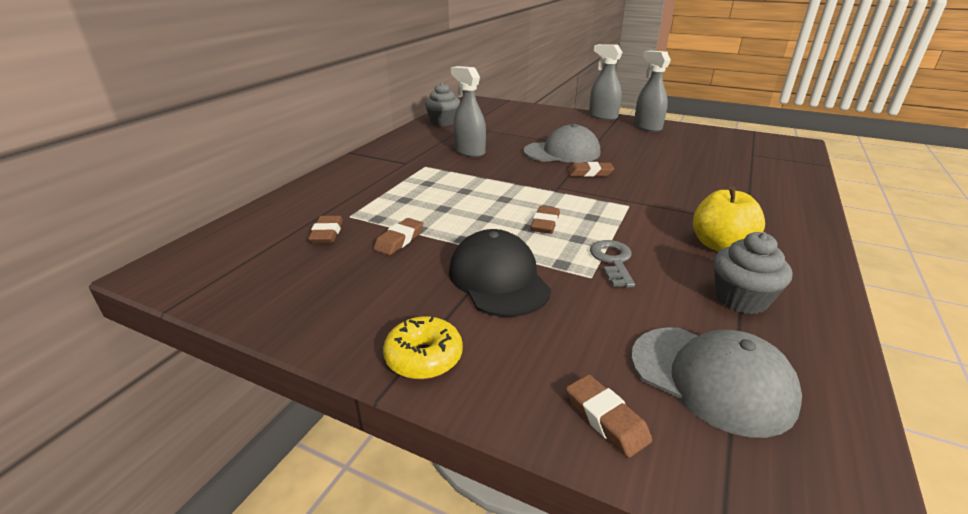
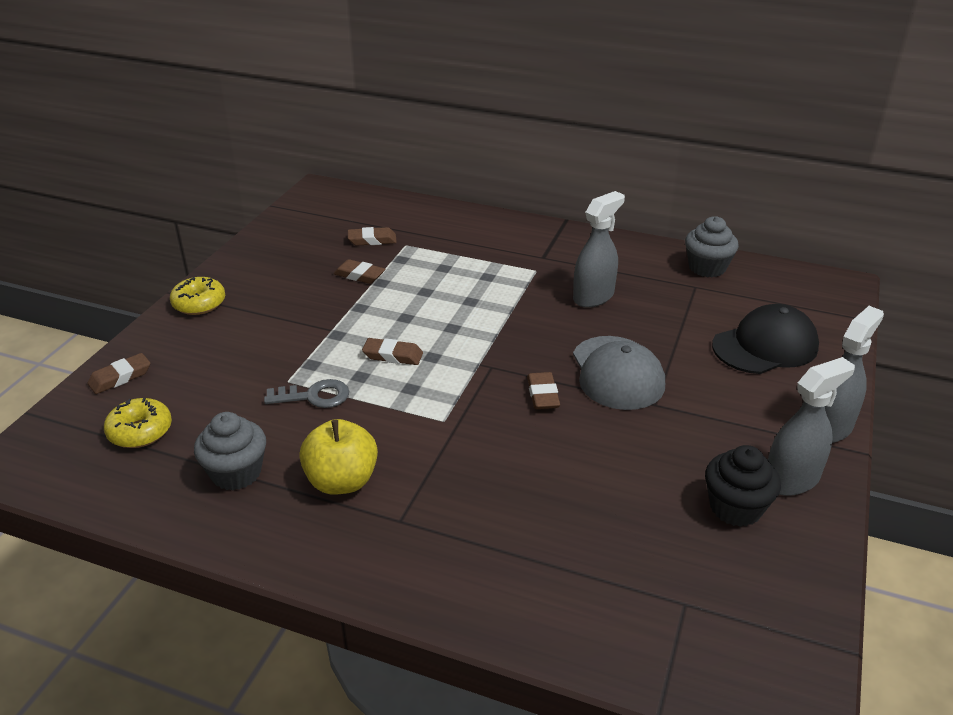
camera: 85 degrees right, 5 degrees up
(498, 279) = (290, 330): black cap -> black cap (765, 346)
(675, 139) = (735, 507): none -> black cupcake
(711, 378) = (140, 431): grey cap -> yellow donut

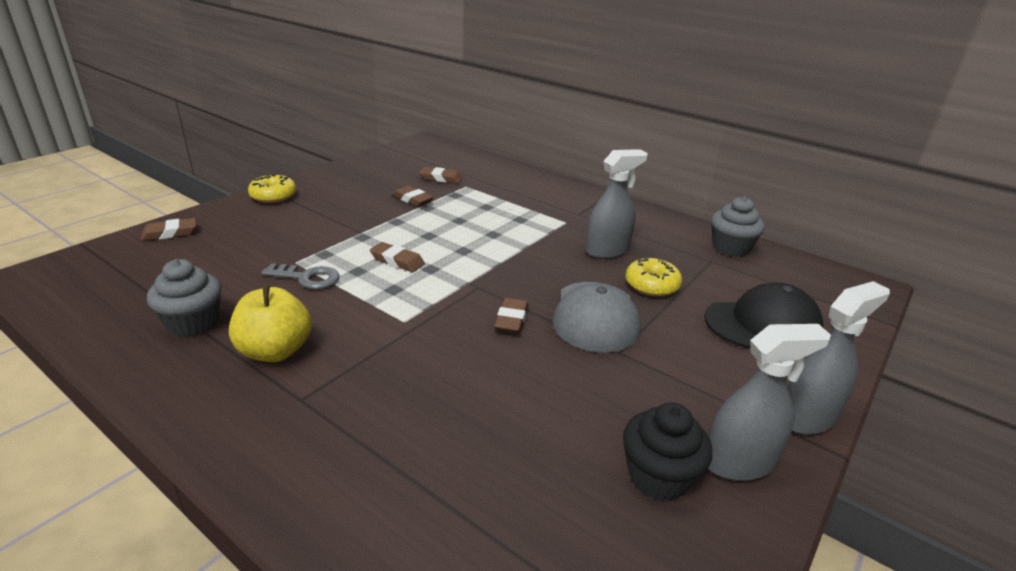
camera: 15 degrees right, 5 degrees down
(140, 431) = (148, 274): yellow donut -> yellow donut (651, 285)

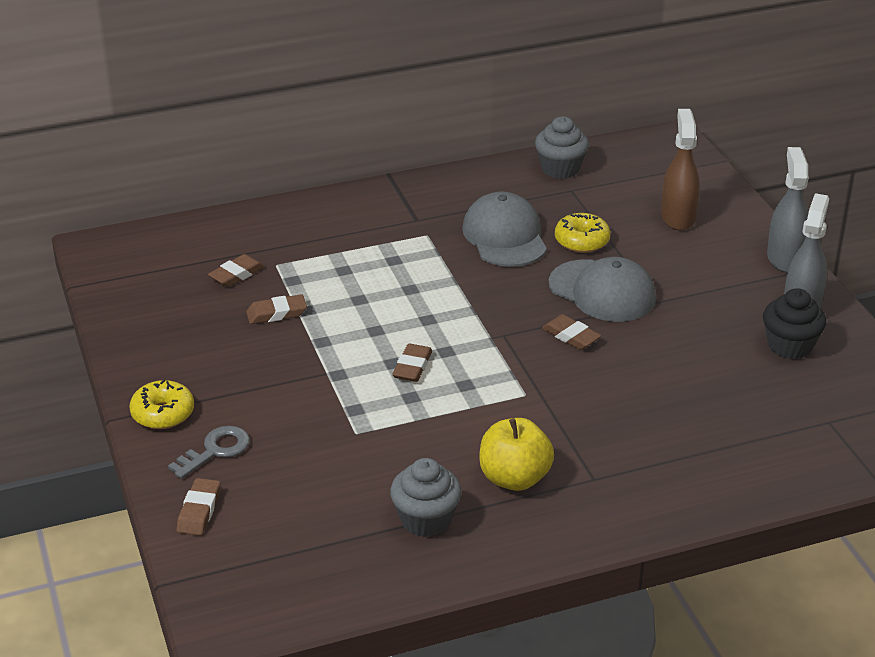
camera: 55 degrees left, 5 degrees up
(307, 278) = (397, 432): grey key -> grey key (215, 450)
(397, 261) = (412, 367): brown eraser -> brown eraser turned 45 degrees counterclockwise
(607, 251) = (504, 236): grey spray bottle -> grey cap
(763, 324) = (678, 217): black cap -> brown spray bottle

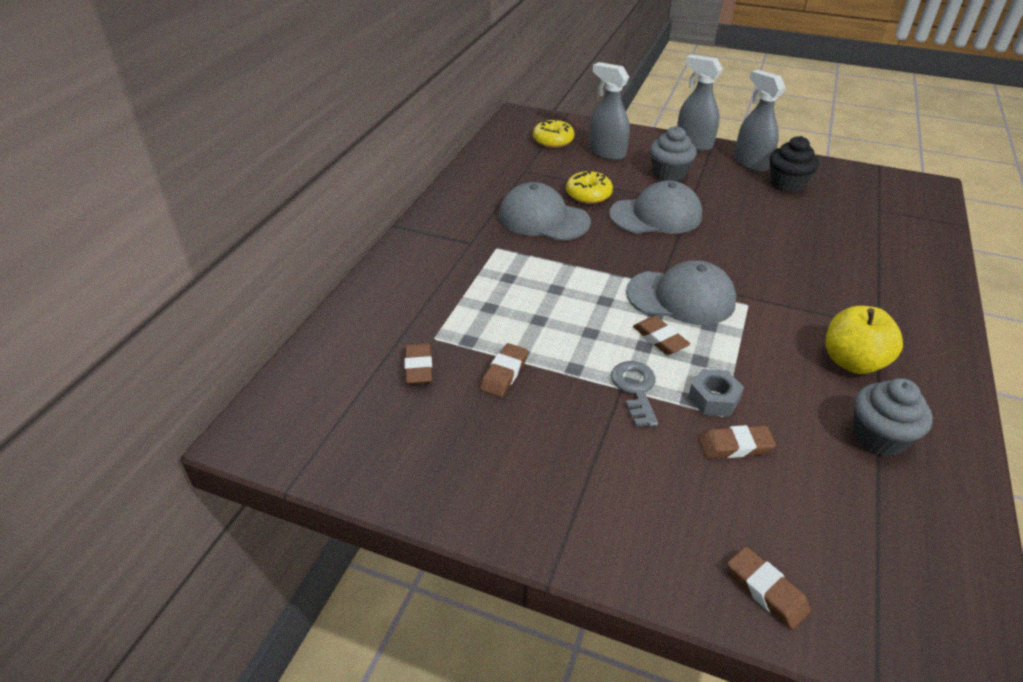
camera: 50 degrees left, 5 degrees up
(163, 413) = (578, 532): yellow donut -> yellow donut (553, 140)
(215, 450) = (674, 523): grey key -> grey key (635, 389)
(370, 421) = (713, 399): none -> grey nut
(486, 355) = (681, 297): none -> grey cap
(560, 168) = (495, 162): grey cupcake -> grey cupcake (669, 174)
(571, 336) = (695, 251): brown eraser -> brown eraser (735, 446)
(678, 217) = (606, 153): brown spray bottle -> grey spray bottle

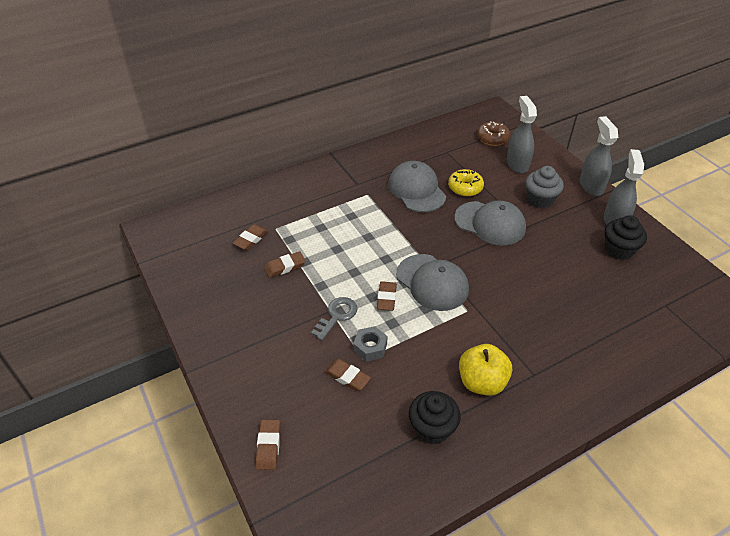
camera: 40 degrees right, 5 degrees up
(553, 140) = (492, 138): yellow donut -> brown donut
(878, 437) = (432, 428): grey cupcake -> black cupcake

